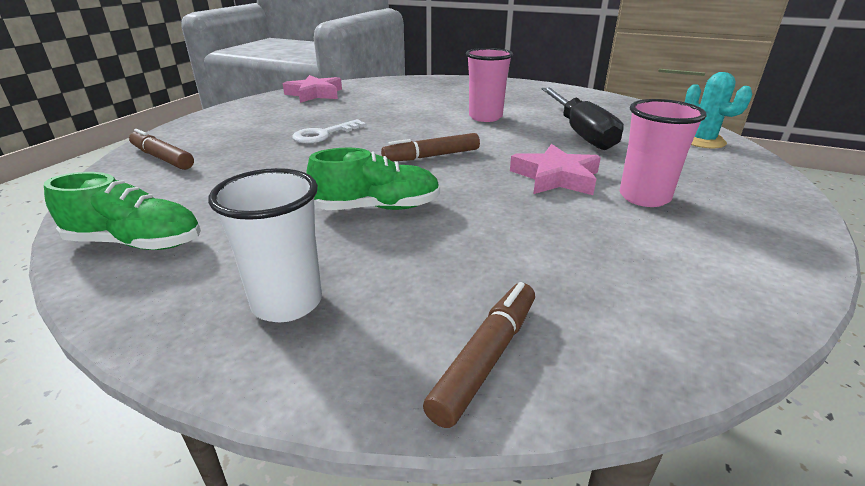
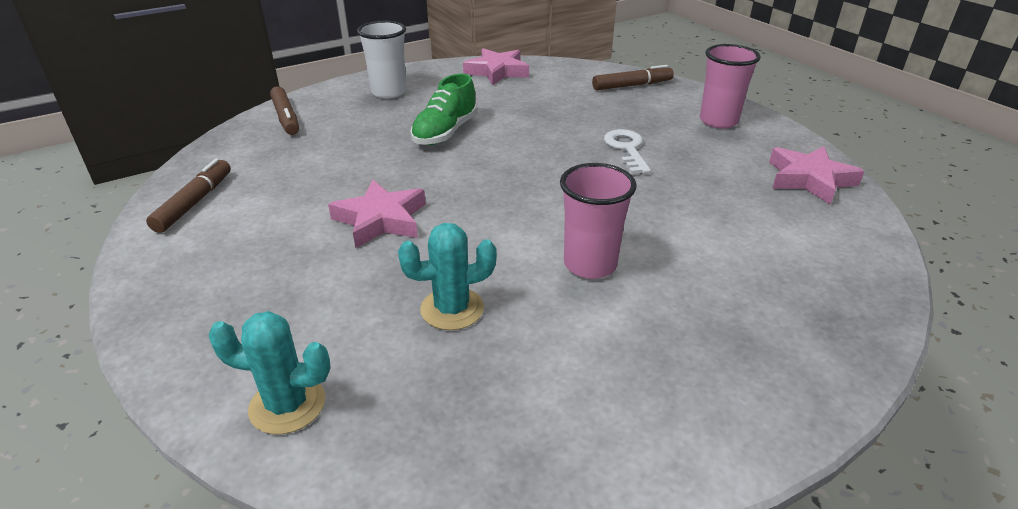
camera: 125 degrees right, 5 degrees up
(136, 243) = (497, 71): green shoe -> pink star
(431, 156) = (506, 181): brown marker -> brown marker (194, 202)
(580, 132) = (452, 309): black screwdriver -> turquoise cactus
(644, 197) = (288, 241): pink cup -> pink cup (718, 121)

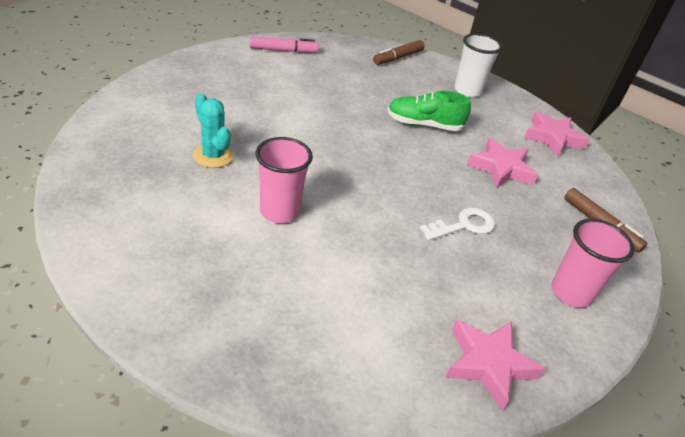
camera: 65 degrees right, 5 degrees up
(194, 202) = (283, 50): brown marker -> pink marker
(287, 405) = (126, 114): turquoise cactus -> none
(381, 220) = (295, 115): pink star -> pink star (501, 168)

